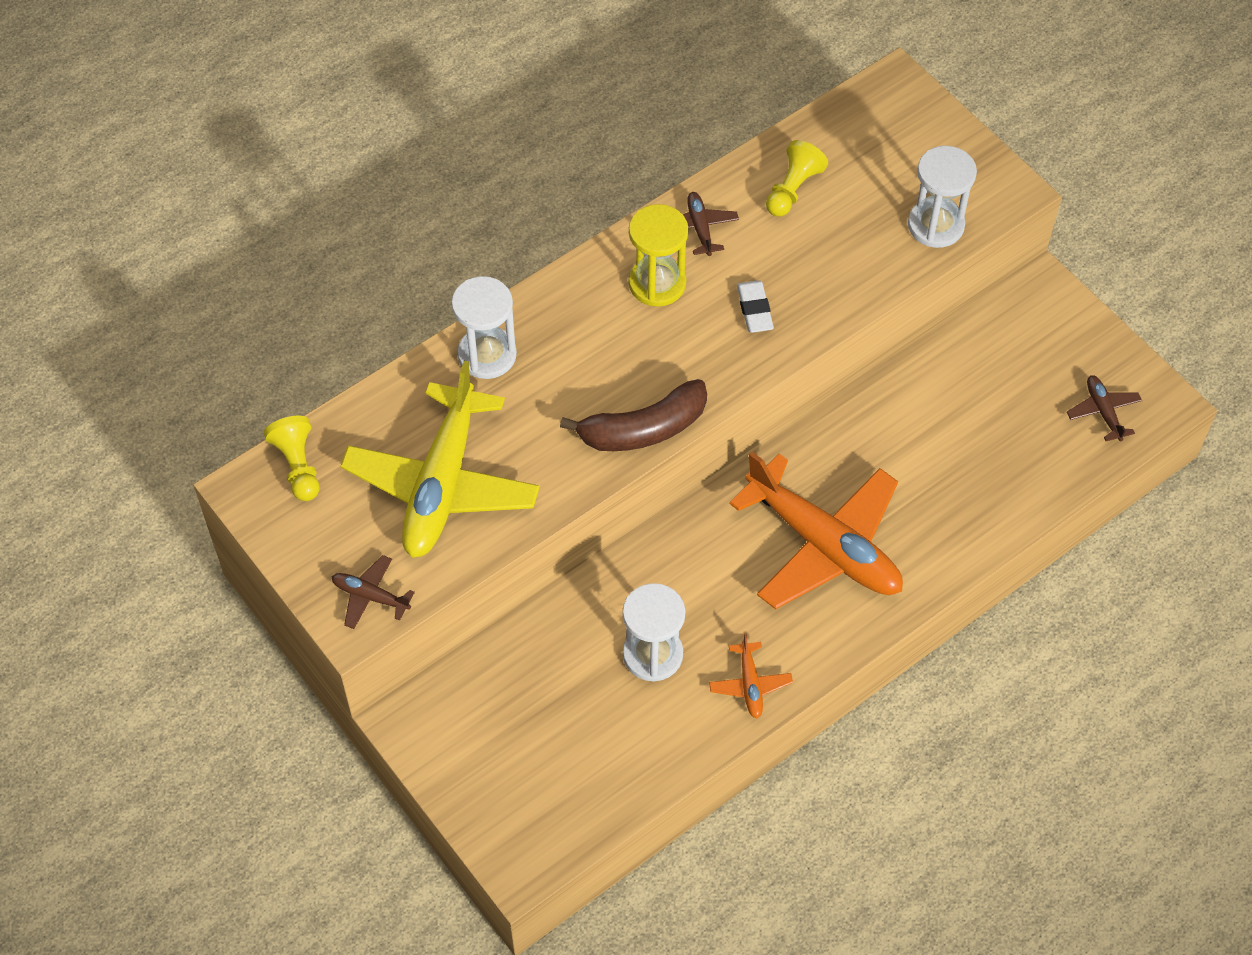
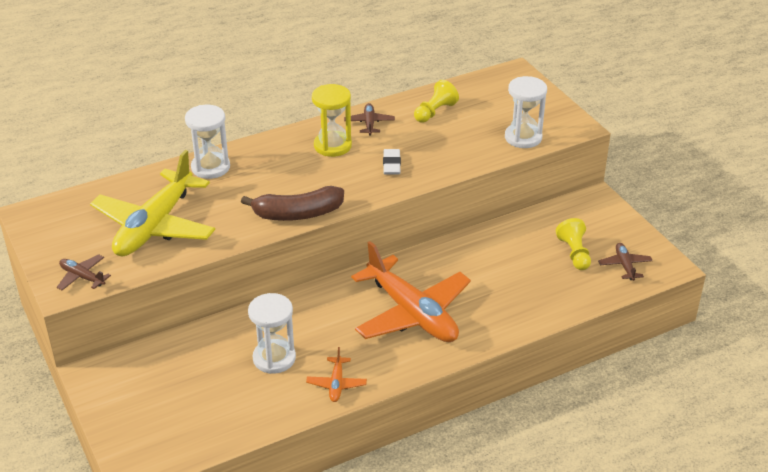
camera: 10 degrees right, 20 degrees down
(298, 466) = (66, 206): yellow pawn -> yellow pawn (574, 253)

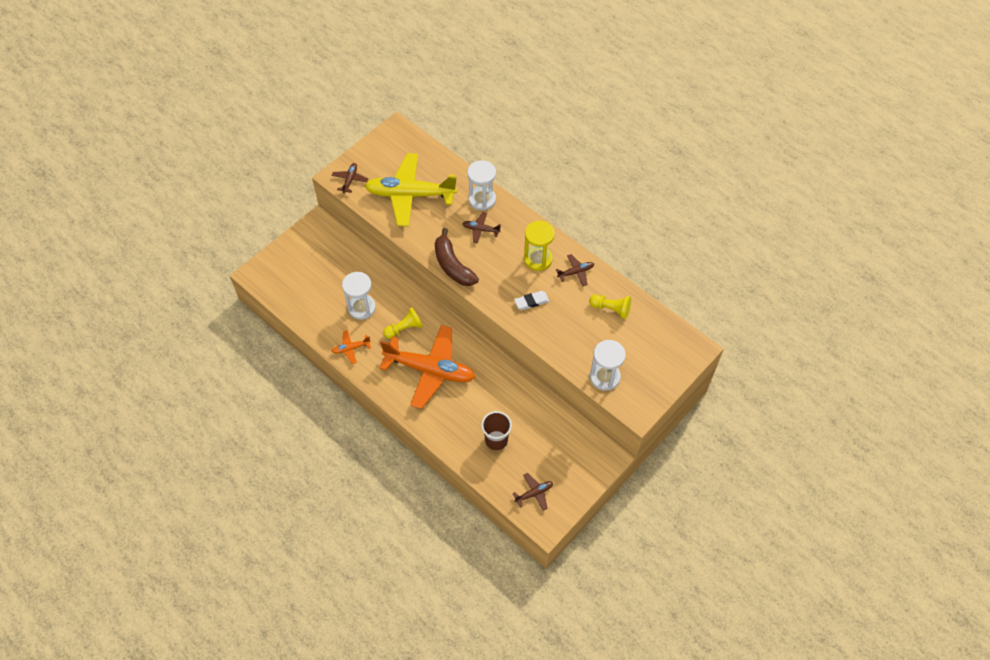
camera: 70 degrees right, 20 degrees up
(257, 179) = (481, 230): none -> brown plane
(412, 313) = (430, 370): orange plane -> orange plane turned 105 degrees counterclockwise
(541, 279) = (496, 440): none -> brown cup
(574, 253) = (534, 456): yellow pawn -> yellow pawn (404, 328)

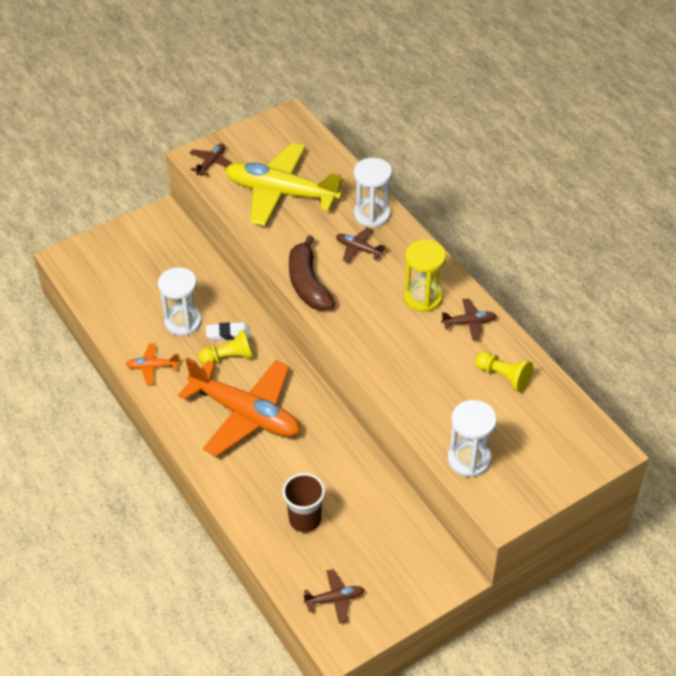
camera: 15 degrees right, 10 degrees down
(531, 302) = (398, 346): white eraser -> white eraser (228, 333)

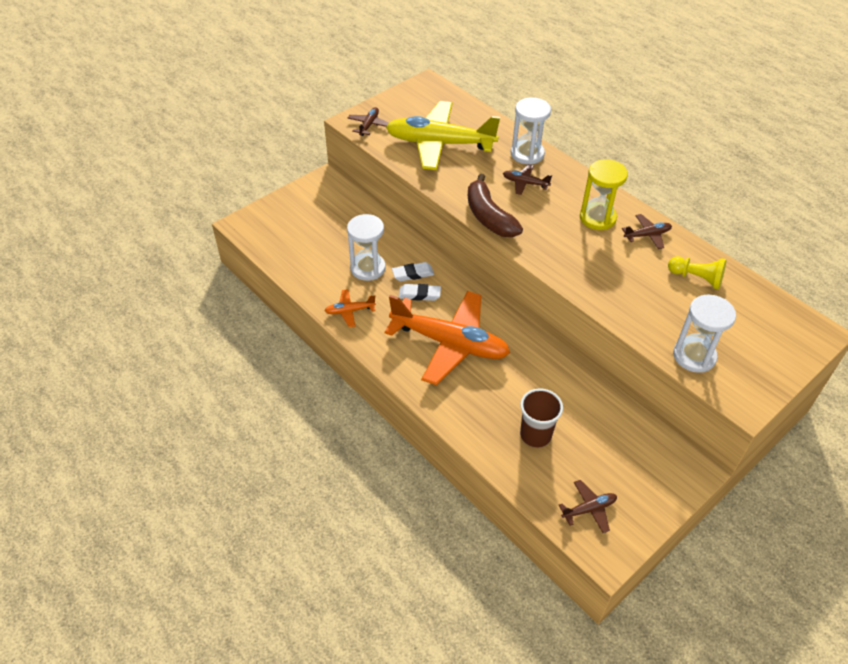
camera: 10 degrees left, 0 degrees up
(229, 357) = (419, 294): yellow pawn -> white eraser

